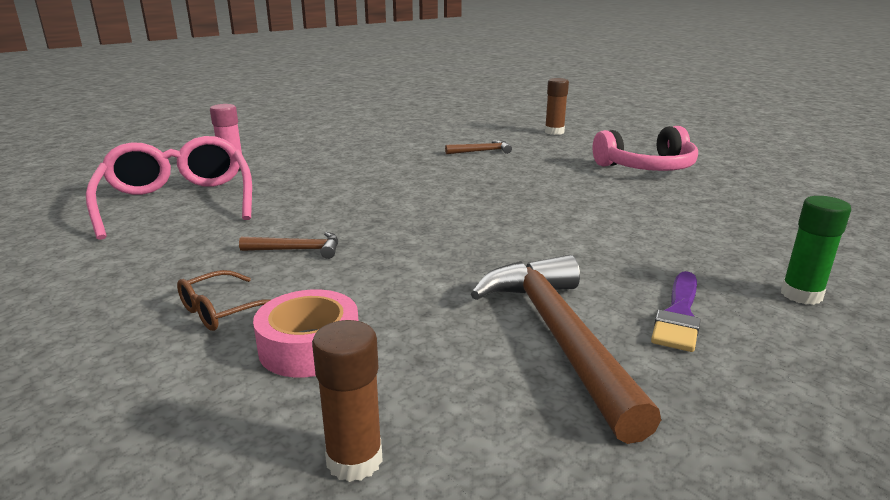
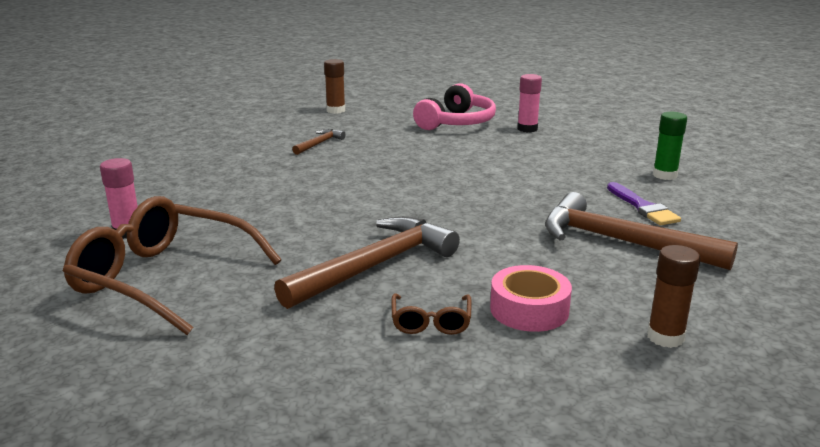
camera: 45 degrees left, 0 degrees up
(178, 201) = (163, 278): pink glasses -> brown glasses
(297, 250) = (374, 266): brown hammer -> brown hammer, size x2.13
(716, 193) = (527, 129): none -> pink glue stick

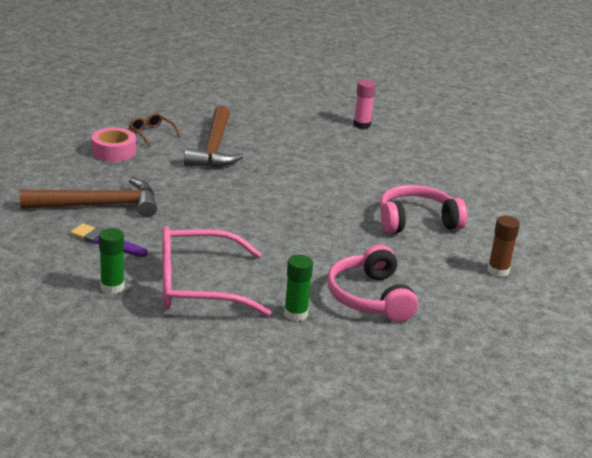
camera: 135 degrees right, 5 degrees up
(163, 278) = (294, 114): brown glasses -> none
(319, 143) = (417, 221): brown hammer -> pink headphones
(527, 129) = (295, 314): pink glue stick -> green glue stick
(585, 158) = (197, 286): none -> pink glasses
(665, 337) = (40, 158): brown glue stick -> none

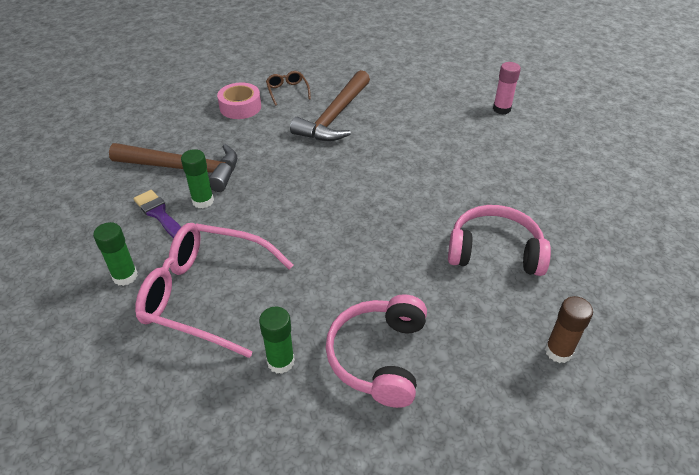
camera: 25 degrees right, 15 degrees up
(139, 226) = (203, 201): none -> green glue stick

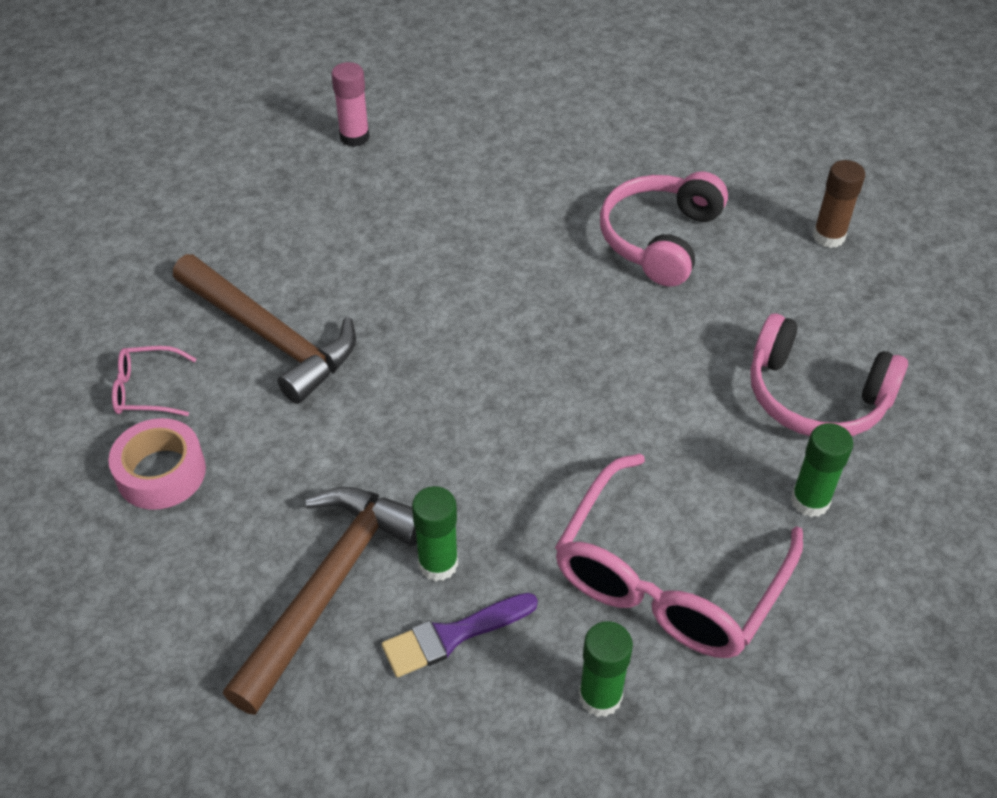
camera: 75 degrees left, 5 degrees up
(287, 91) = (146, 390): brown glasses -> pink glasses

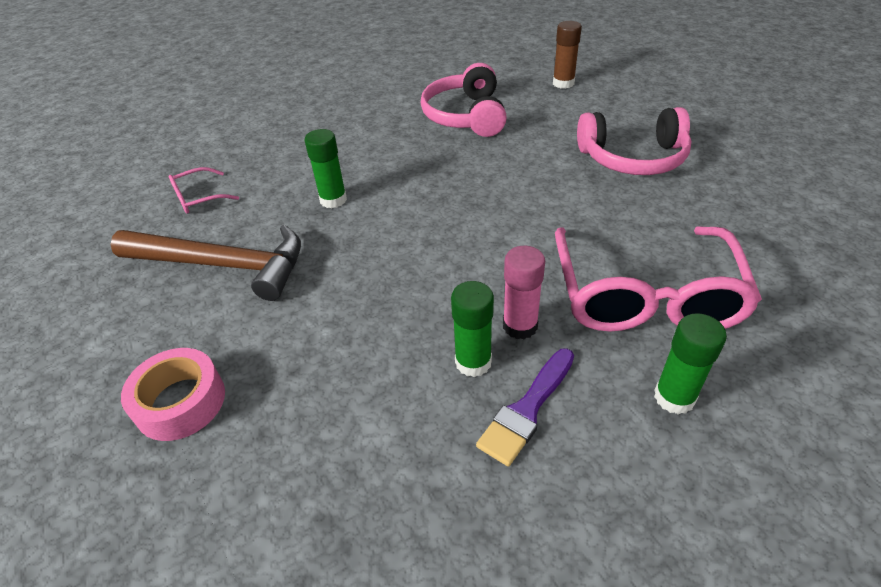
camera: 25 degrees left, 5 degrees down
(146, 390) = (130, 344): pink glasses -> pink glasses (198, 198)
(328, 587) = (395, 423): brown hammer -> none
(354, 137) = (214, 130): pink glue stick -> pink glue stick (520, 326)
(810, 501) = (686, 212): green glue stick -> green glue stick (333, 200)

